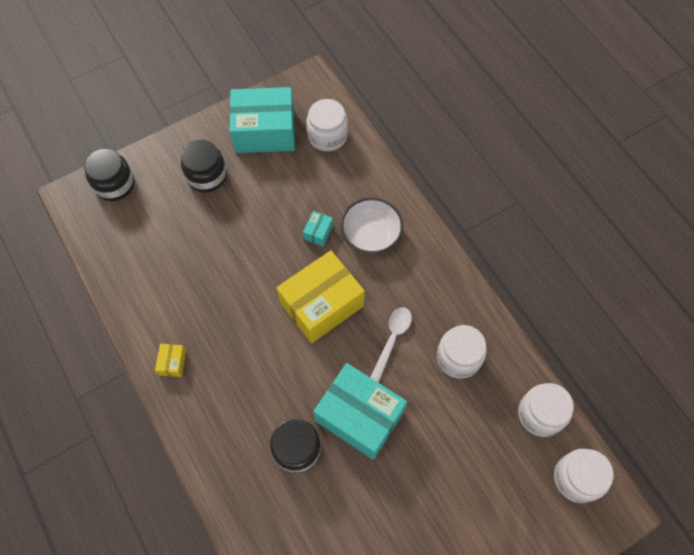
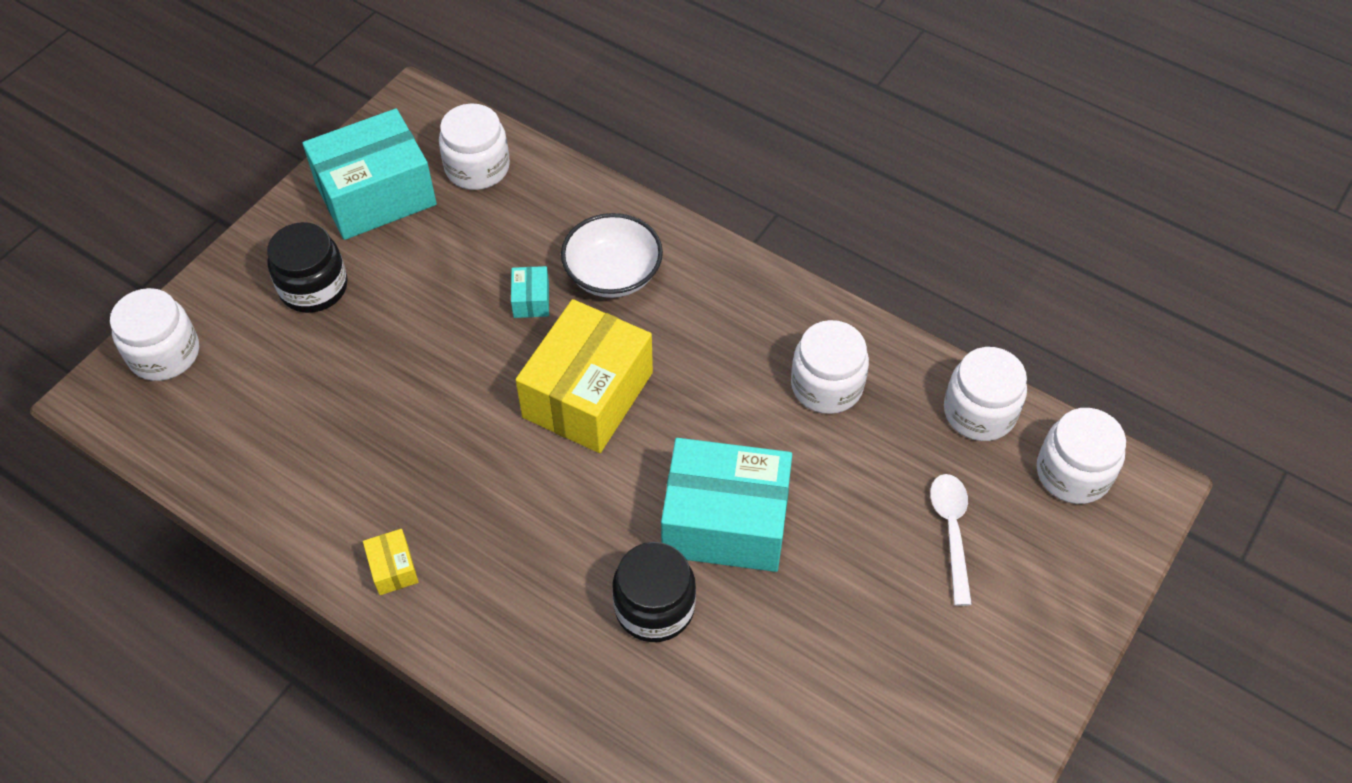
camera: 25 degrees left, 10 degrees down
(114, 184) = (164, 353): black jar -> white jar
(392, 339) = (718, 400): white spoon -> white spoon (951, 531)

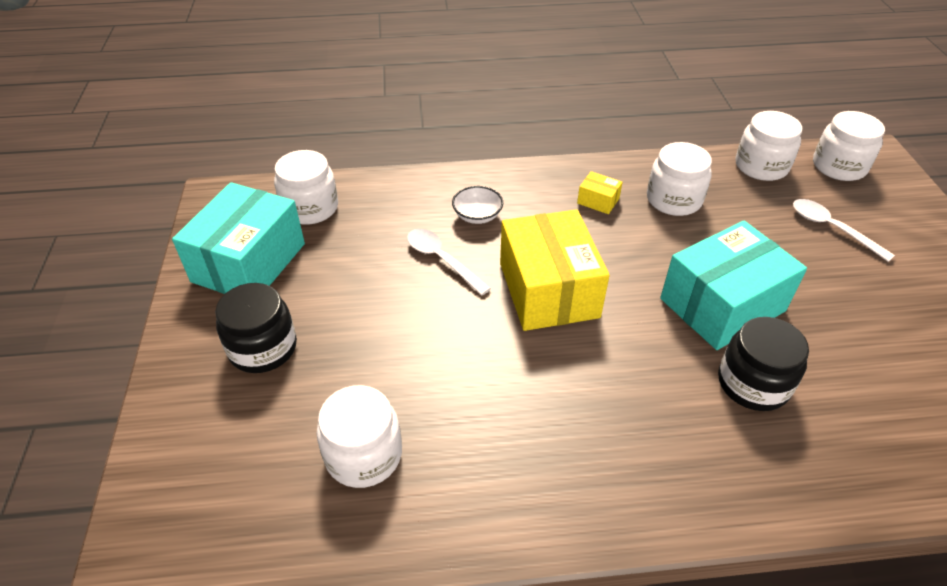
camera: 40 degrees left, 10 degrees down
(164, 353) = (171, 480): white jar -> white jar (363, 455)
(393, 568) = (558, 498): yellow box -> yellow box (598, 201)
(531, 300) = (442, 260): turquoise box -> white spoon
(613, 274) = (477, 216): white bowl -> white bowl, size x0.61

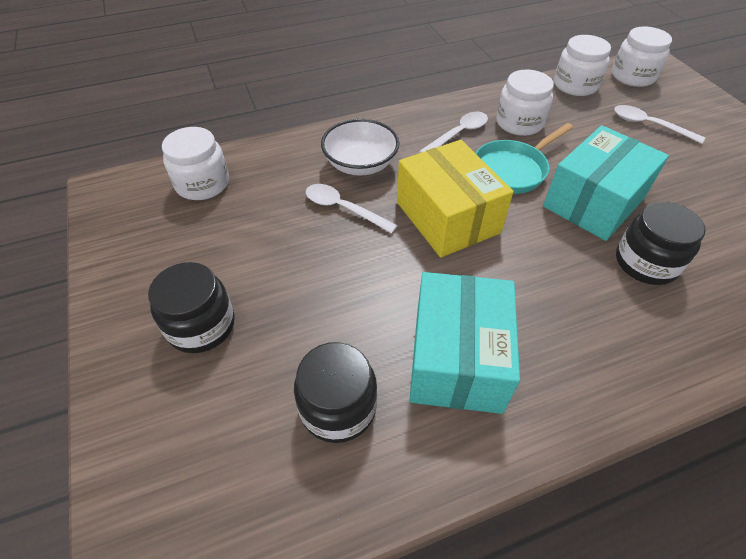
camera: 15 degrees left, 5 degrees up
(249, 262) = (159, 246): turquoise box -> turquoise box (457, 359)
(363, 455) = (338, 407): white jar -> black jar
(477, 216) = (360, 164): white bowl -> white bowl, size x1.63
(598, 201) = (458, 134): yellow box -> white spoon
(643, 252) = (513, 170): none -> turquoise pan

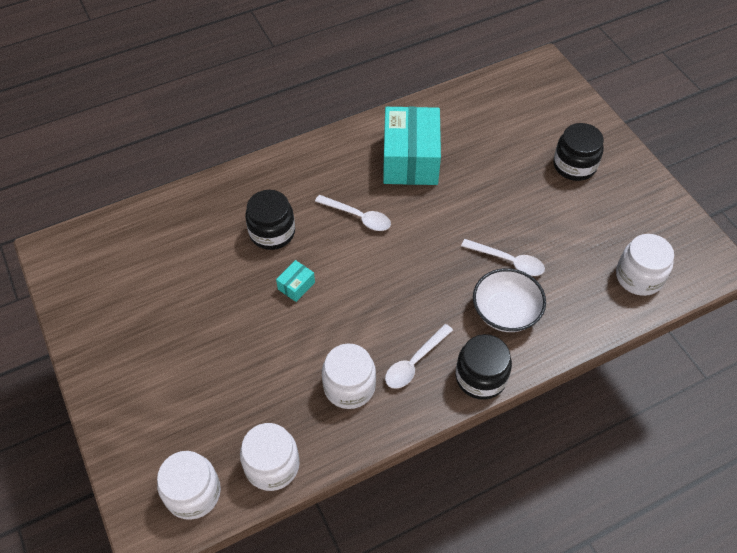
camera: 175 degrees right, 5 degrees up
(338, 407) = (476, 131): black jar -> black jar (481, 377)
(447, 217) = (421, 260): yellow box -> none
(513, 170) = (362, 317): turquoise pan -> none
(594, 202) = (296, 286): turquoise box -> turquoise box, size x0.41
(649, 125) = (209, 395): white spoon -> white spoon (358, 217)

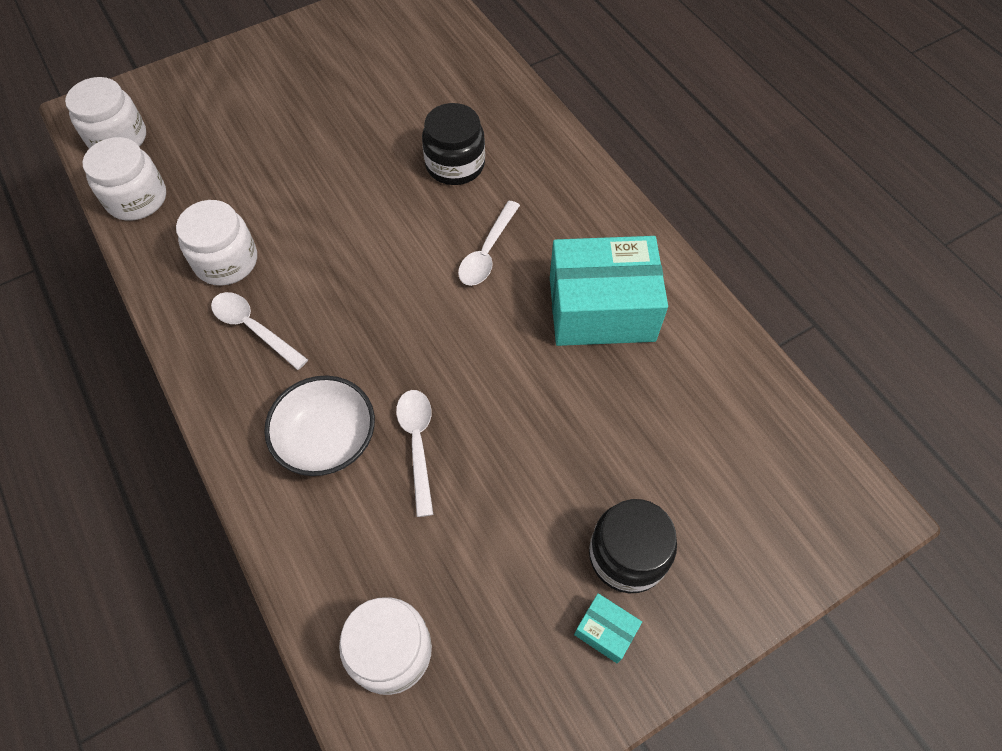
camera: 85 degrees right, 5 degrees up
(296, 286) = (373, 196): turquoise box -> turquoise box (605, 631)
(481, 377) = (224, 406): black jar -> none
(508, 261) = (417, 444): white spoon -> white spoon turned 150 degrees clockwise

